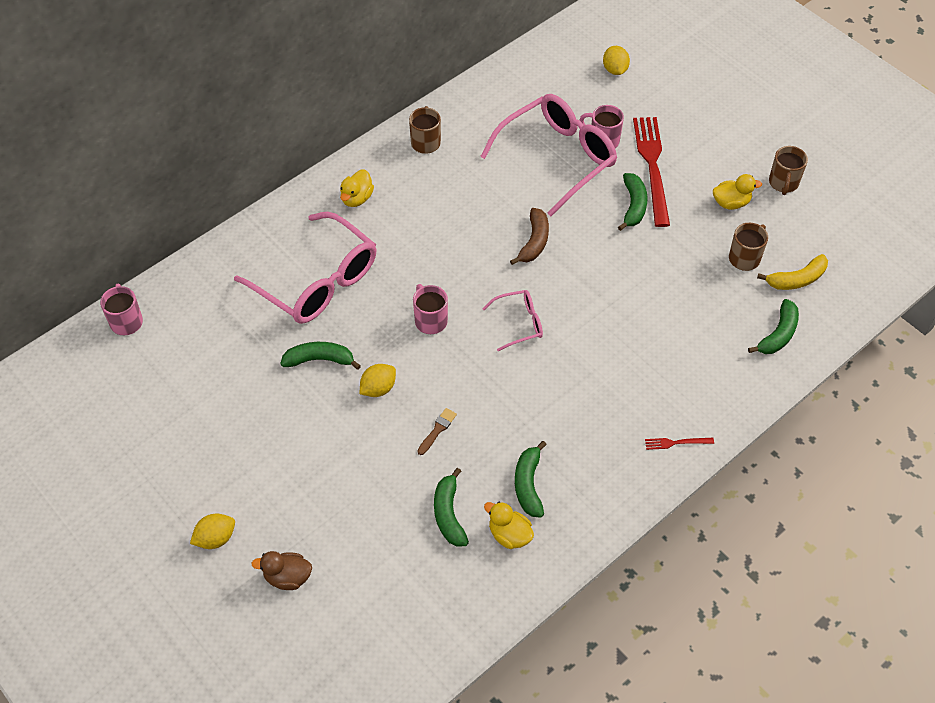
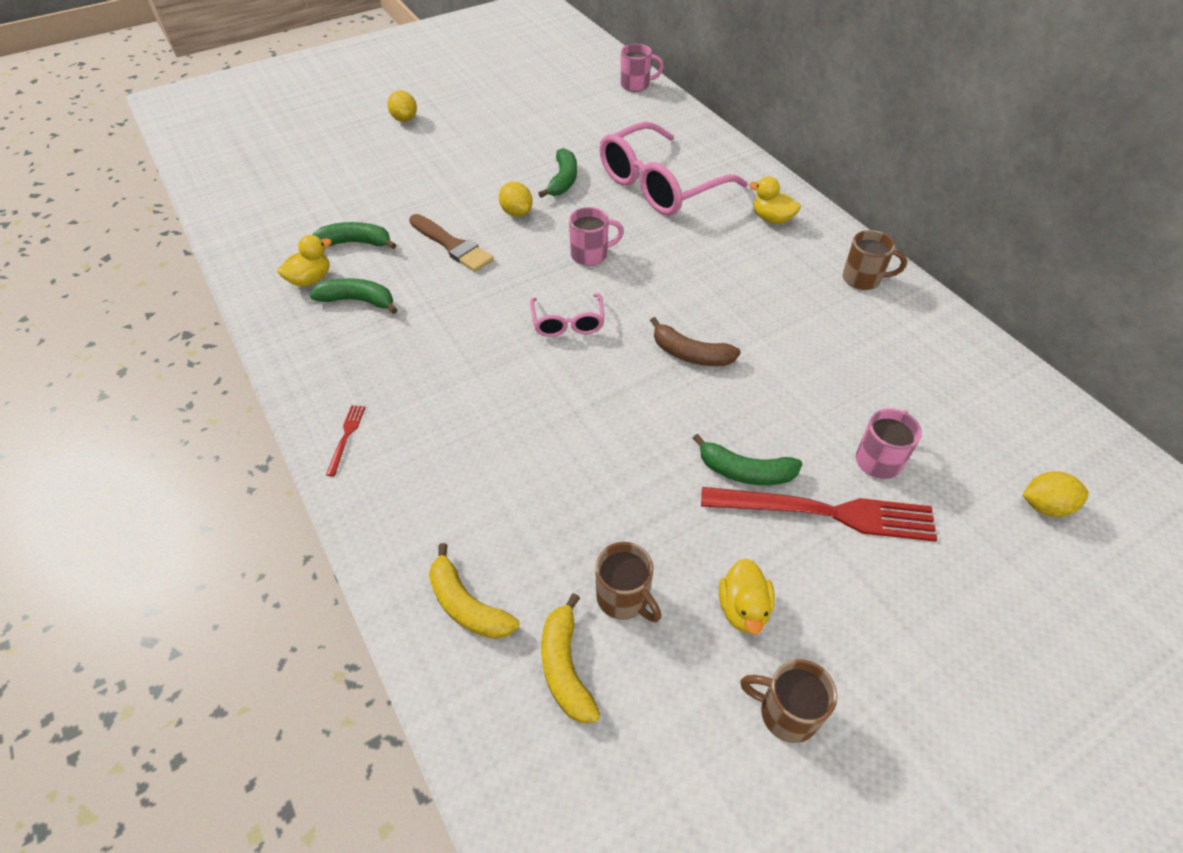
camera: 100 degrees right, 5 degrees down
(287, 577) = (349, 150): brown duck -> none
(437, 430) = (452, 245): brown brush -> brown brush, size x1.84
(557, 158) = (839, 400): pink glasses -> none
(778, 334) = (467, 605): green banana -> yellow banana

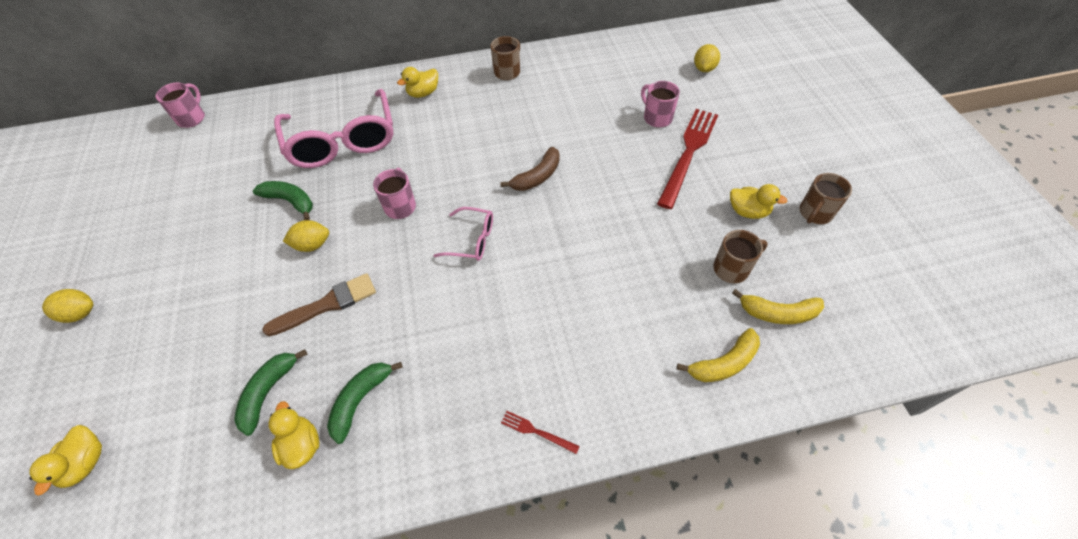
camera: 70 degrees left, 5 degrees up
(282, 176) = (86, 463): none -> yellow duck
(745, 472) = (649, 180): green banana -> none

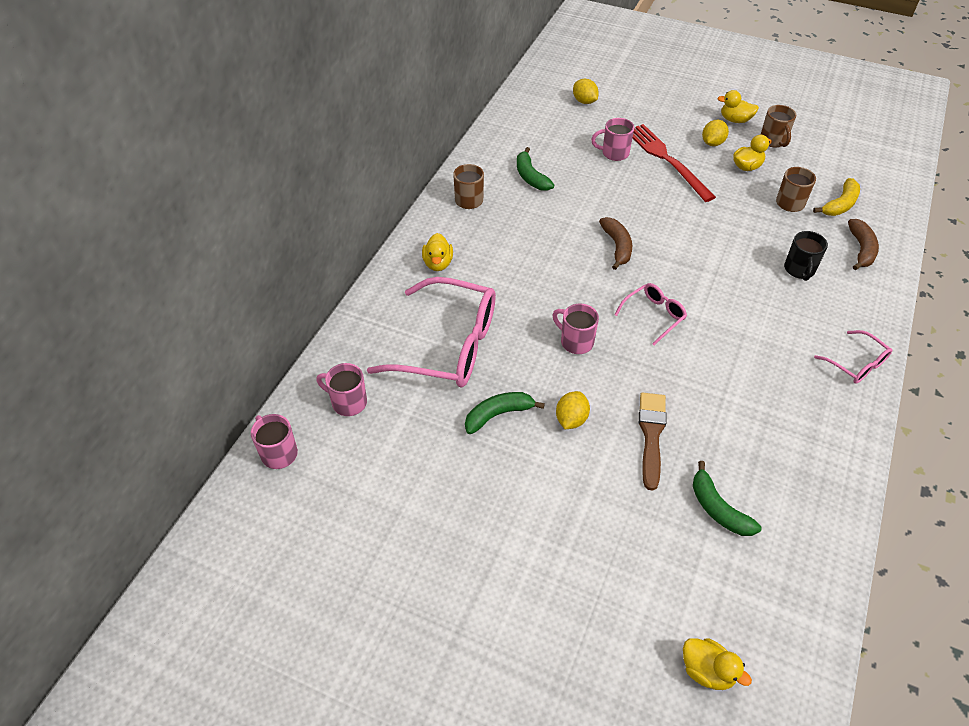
camera: 55 degrees left, 5 degrees down
(80, 313) = (510, 636): yellow lemon -> yellow lemon (712, 143)
(254, 123) = (348, 402): none -> pink mug
(302, 445) = (785, 504): yellow duck -> yellow duck (735, 120)
(360, 400) = (766, 451): green banana -> green banana (530, 177)
(536, 431) = (856, 364): red fork -> pink glasses
(635, 321) = (799, 270): none -> black mug
(724, 363) = (861, 249): yellow banana -> brown banana

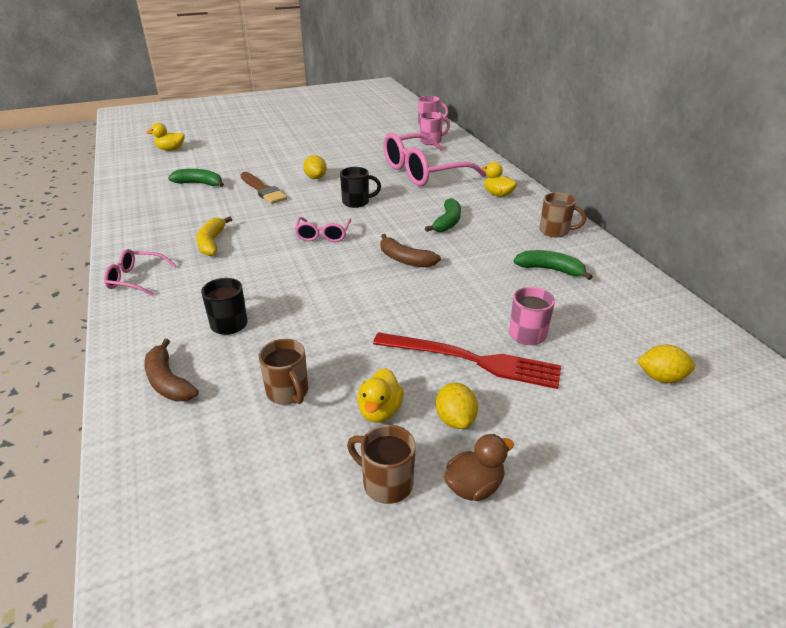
camera: 135 degrees right, 15 degrees down
(498, 414) = (356, 164): green banana -> green banana (447, 222)
(575, 342) = (357, 202): pink mug -> black mug
(735, 120) = (474, 486): yellow duck -> brown duck
(840, 205) = (222, 429): yellow banana -> yellow banana (212, 243)

